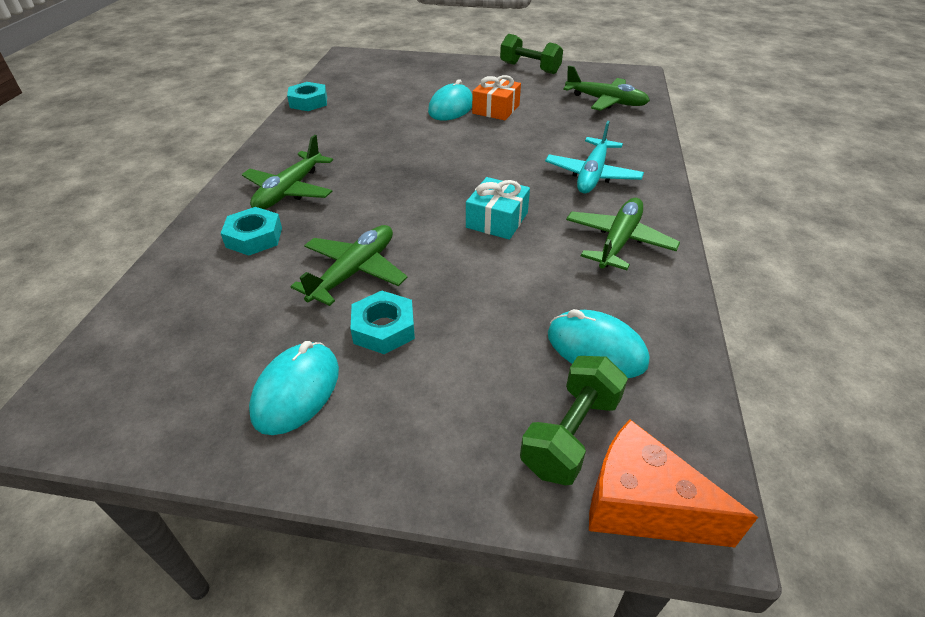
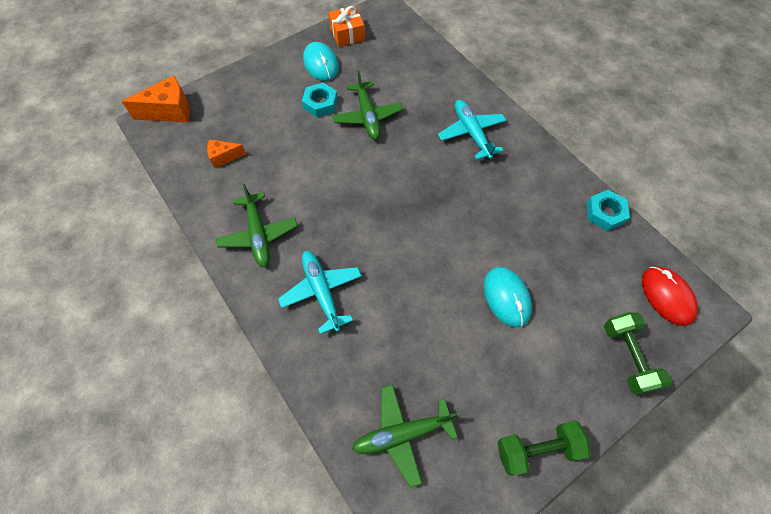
camera: 135 degrees right, 20 degrees up
(254, 237) = (438, 98): turquoise nut -> none
(289, 191) = (471, 133): green plane -> turquoise plane
(357, 66) = (667, 296): none -> red mouse
(496, 109) = (473, 327): orange gift -> orange gift (347, 34)
(497, 220) = (339, 199): turquoise gift -> none
(571, 434) = (209, 116): green dumbbell -> green dumbbell (627, 357)
(596, 348) = (224, 157): turquoise mouse -> orange cheese

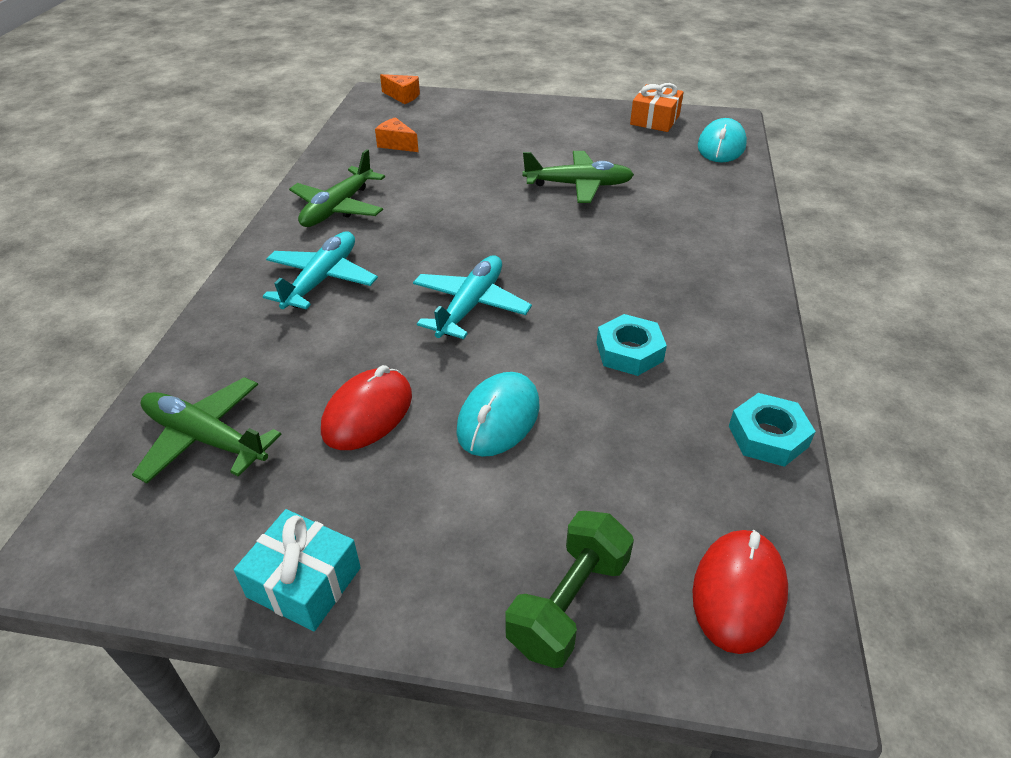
camera: 45 degrees right, 20 degrees down
(170, 111) = (403, 96): orange cheese -> orange cheese, size x0.59
(320, 103) = (544, 153): turquoise nut -> turquoise nut (629, 352)
(321, 64) = (590, 128): turquoise mouse -> turquoise mouse (721, 146)
(367, 116) = (578, 185): green plane -> green plane turned 120 degrees counterclockwise
(453, 348) = (368, 413): none -> red mouse
(471, 133) = (683, 258): turquoise plane -> turquoise plane (470, 305)
(537, 449) = (304, 582): green dumbbell -> turquoise gift

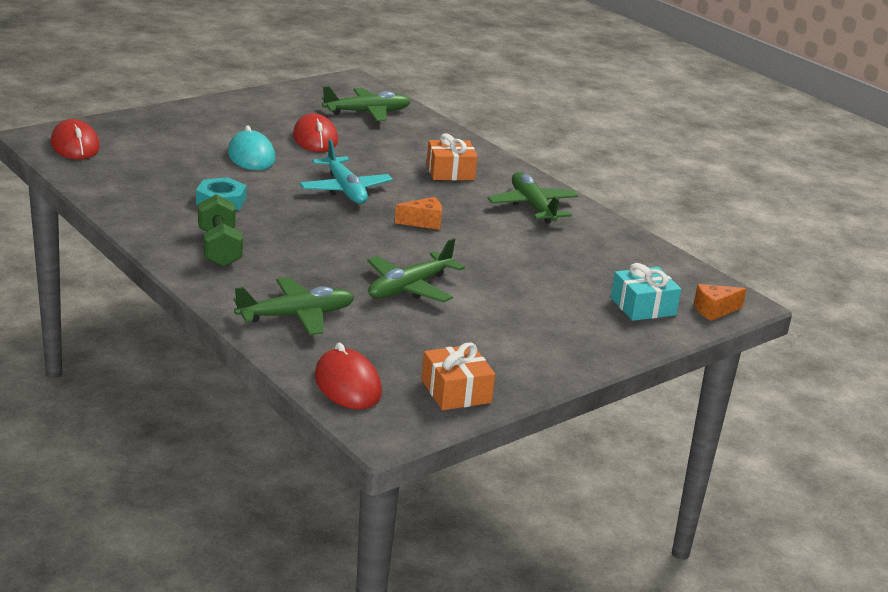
camera: 130 degrees right, 15 degrees down
(304, 582) = (252, 100): turquoise gift -> turquoise gift (643, 306)
(322, 279) = (450, 172): turquoise plane -> orange gift
(396, 144) = (606, 263): orange cheese -> orange cheese (423, 222)
(568, 603) = (143, 124): green dumbbell -> green dumbbell (219, 248)
(701, 199) = (296, 316): none -> green plane
(721, 146) = (347, 385): turquoise mouse -> red mouse
(768, 436) = (103, 193): turquoise nut -> none

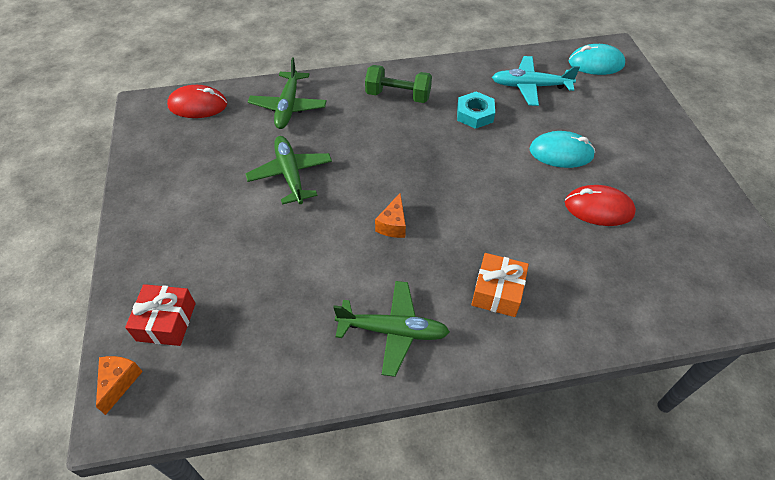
camera: 120 degrees right, 25 degrees up
(75, 145) = (595, 63): red mouse -> turquoise mouse
(345, 190) = (476, 193): turquoise plane -> turquoise plane (530, 86)
(367, 112) = (674, 277): green plane -> none
(456, 391) = (153, 149): orange gift -> none
(643, 306) = (166, 322): turquoise gift -> red gift

